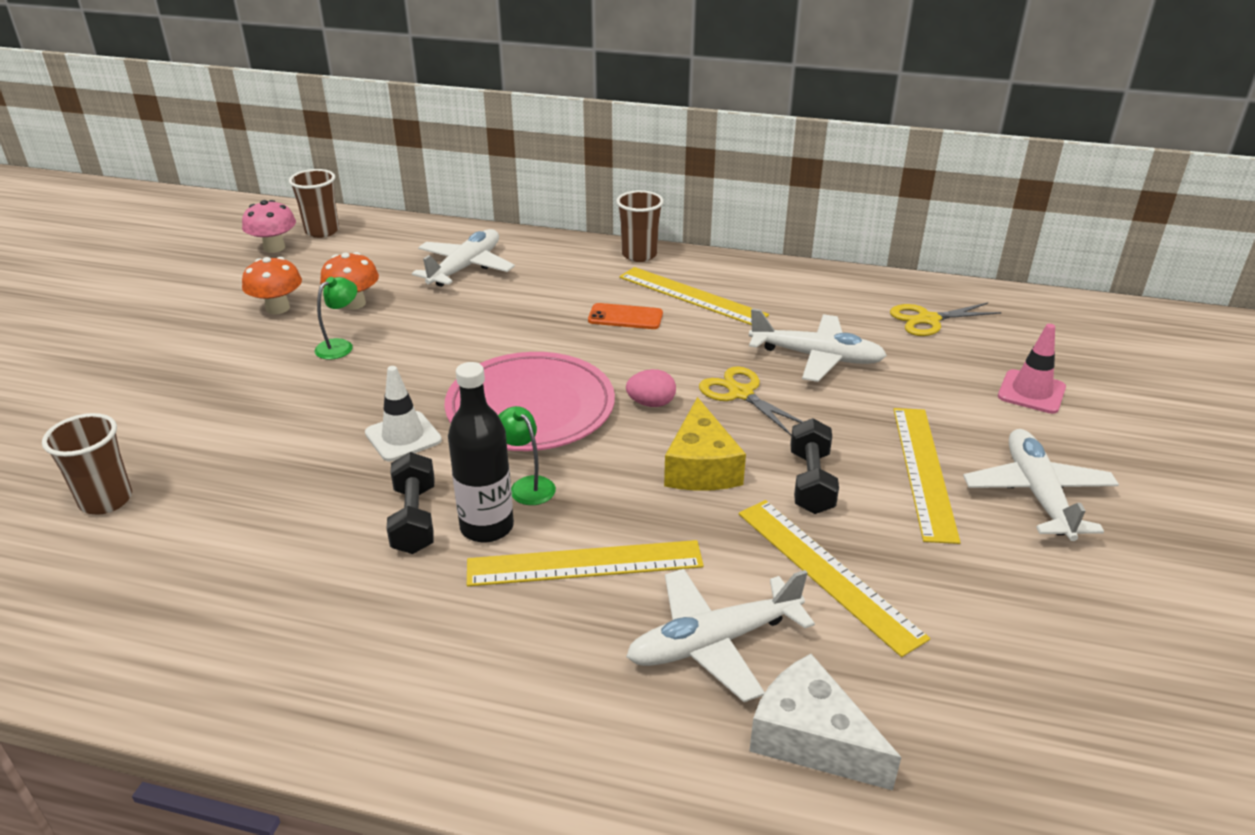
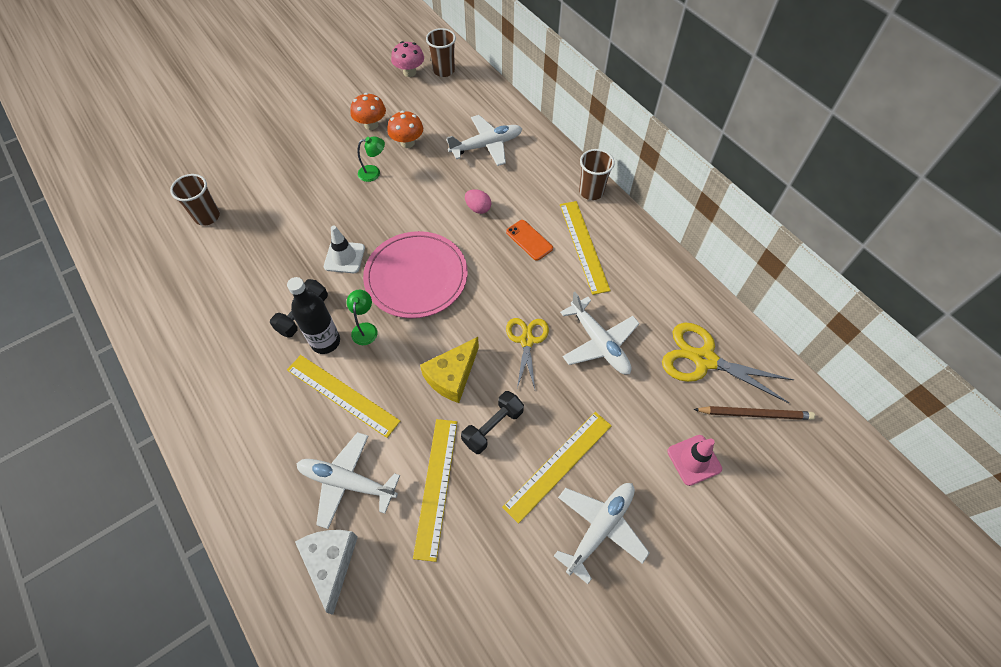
camera: 40 degrees right, 25 degrees up
(651, 403) = (474, 315): pink egg -> pink egg (478, 208)
(928, 320) = (704, 360): yellow scissors -> yellow scissors, size x1.53
(1026, 333) = (755, 414): none -> brown pencil

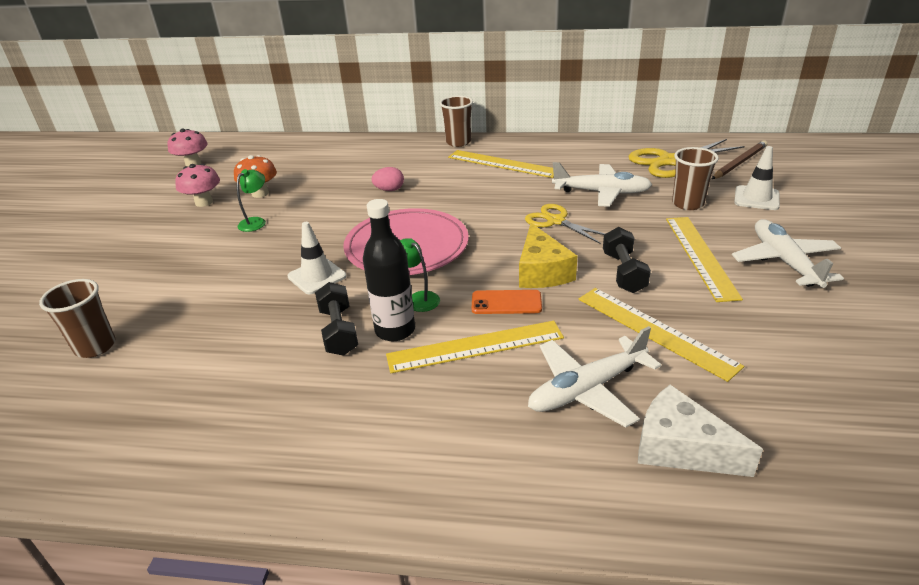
camera: 45 degrees left, 25 degrees down
(371, 125) = (204, 202): orange mushroom -> pink mushroom
(443, 70) = (226, 150): brown cup -> brown cup (687, 204)
(486, 145) = (336, 162): white plane -> none
(529, 240) = (459, 181): orange phone -> orange phone (506, 302)
(694, 460) = (756, 198): pink traffic cone -> white traffic cone

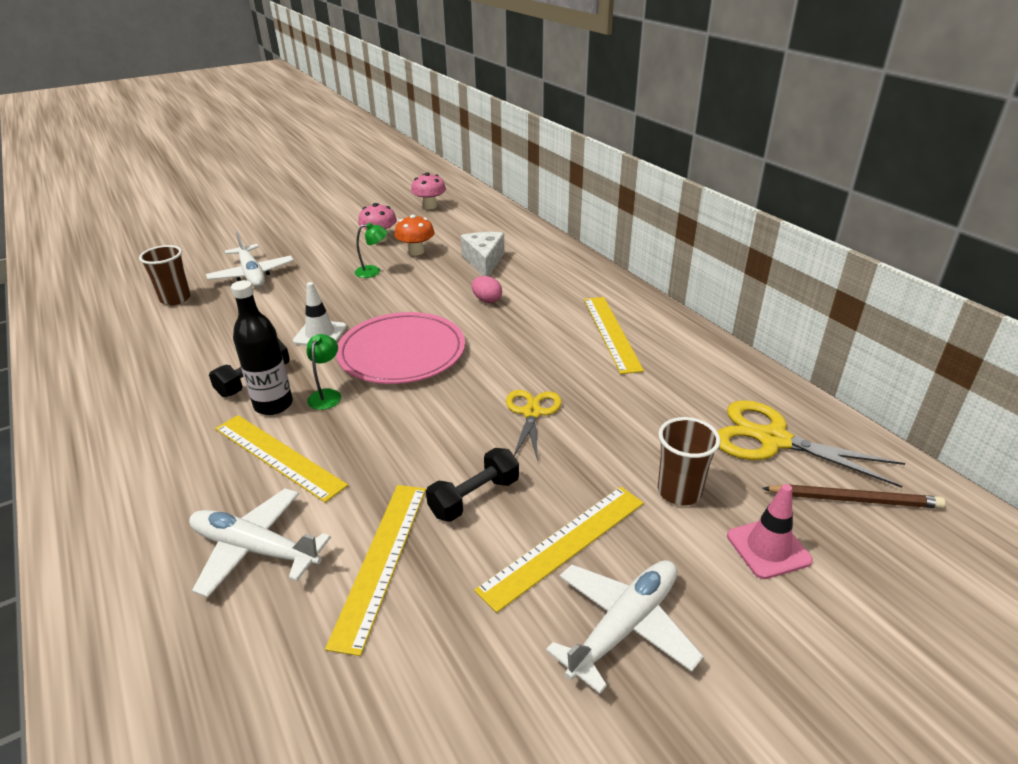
camera: 50 degrees right, 0 degrees up
(458, 142) = (622, 291): brown cup -> none
(506, 302) = (358, 444): orange phone -> none
(542, 271) = (428, 443): yellow cheese -> none
(601, 192) = (628, 418): white plane -> white plane (252, 274)
(680, 448) = (198, 648): white cheese -> white cheese (484, 261)
(756, 198) = (768, 548): white traffic cone -> pink traffic cone

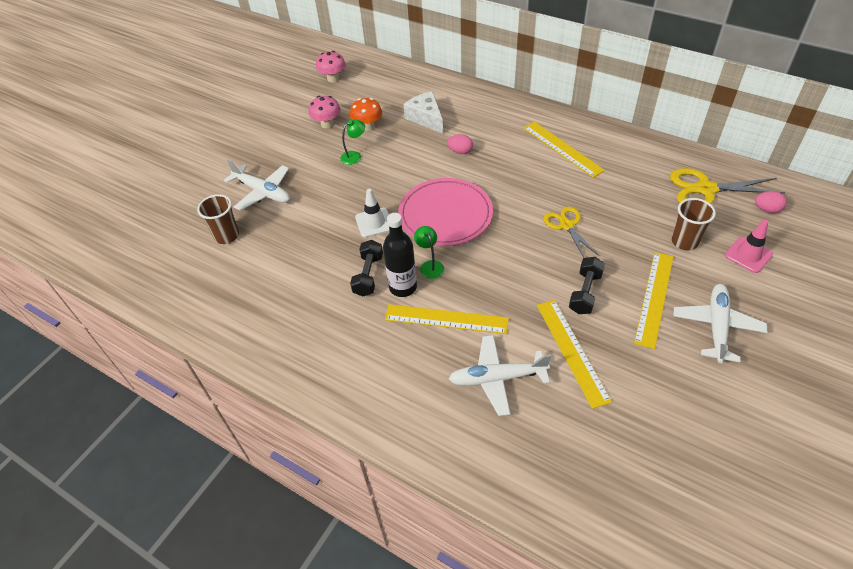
camera: 25 degrees left, 15 degrees up
(854, 499) = (766, 209): brown pencil -> pink egg

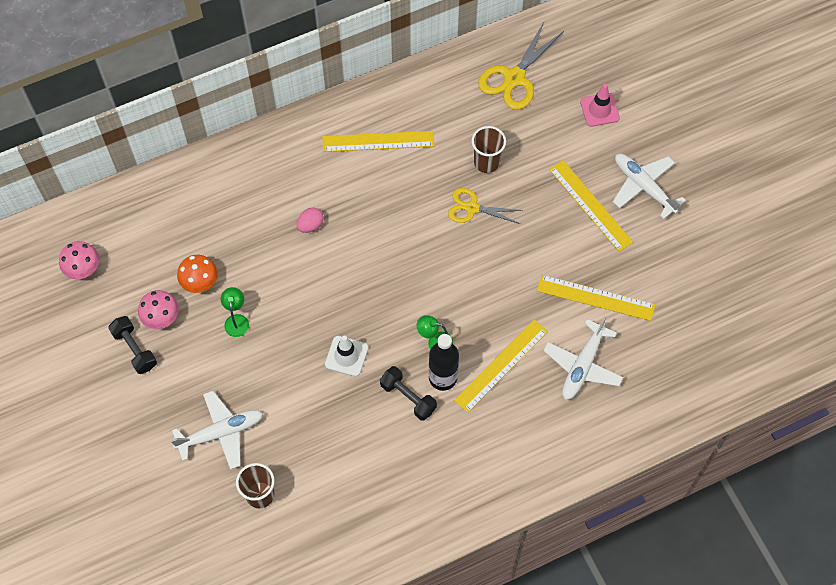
camera: 60 degrees left, 15 degrees up
(426, 118) = (234, 223): white cheese -> none
(445, 215) = (384, 292): pink plate -> none
(585, 293) = (550, 248): black dumbbell -> black dumbbell (135, 349)
(684, 242) = (554, 140): brown cup -> brown cup (486, 162)
(766, 209) = (568, 57): pink egg -> none

